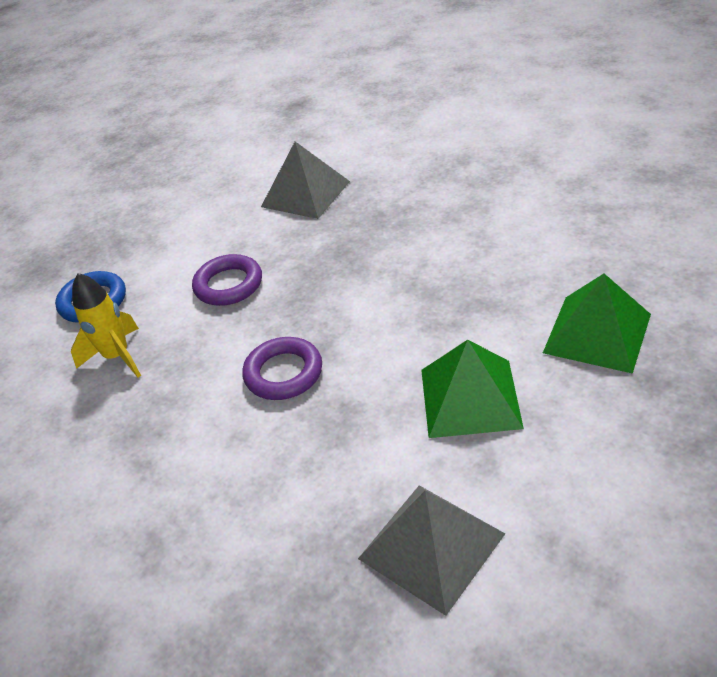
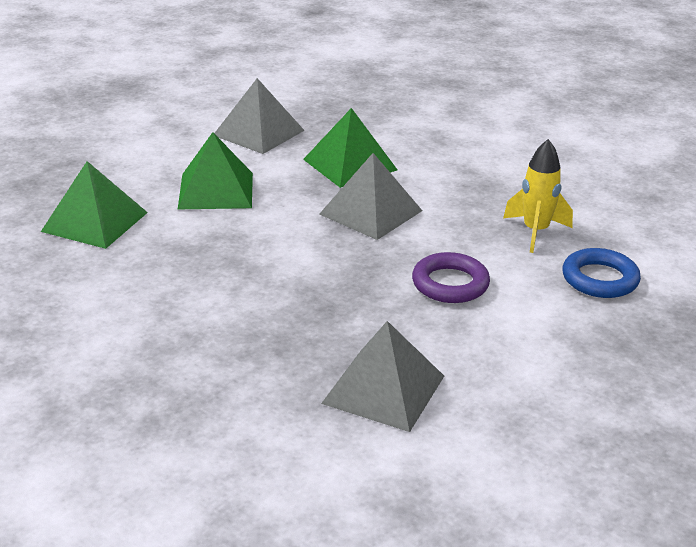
camera: 170 degrees right, 10 degrees down
(283, 373) = (371, 212): purple ring -> grey pyramid
(296, 466) = (350, 164): none -> green pyramid

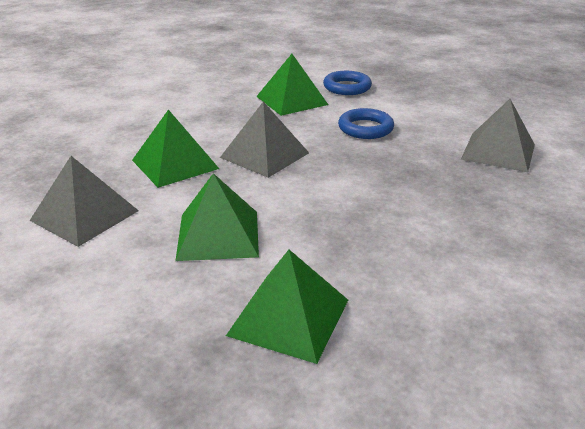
camera: 90 degrees left, 0 degrees up
(450, 284) = (365, 128): purple ring -> blue ring
(535, 232) = (291, 100): yellow rocket -> green pyramid

